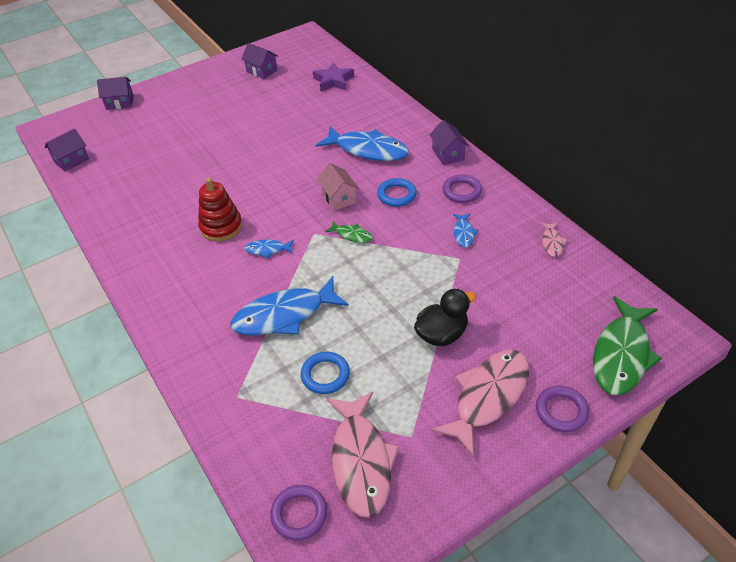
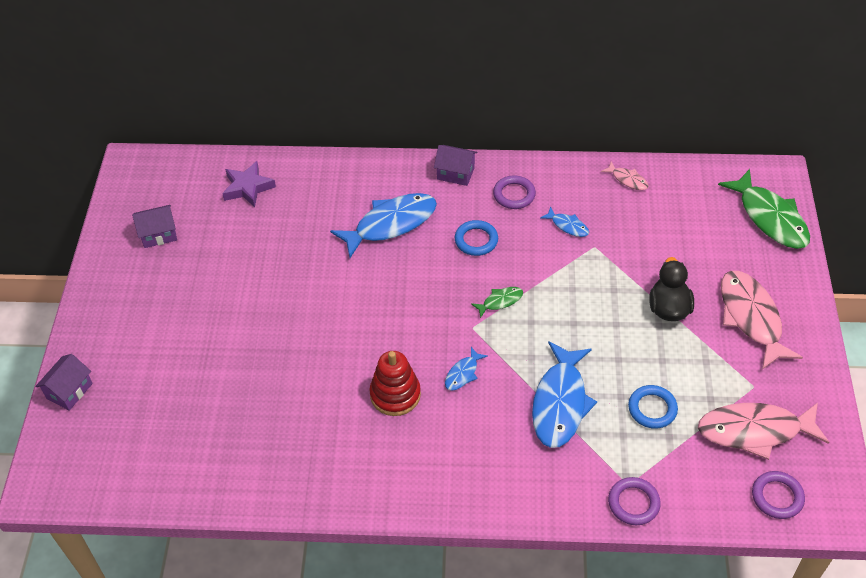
camera: 55 degrees left, 5 degrees up
(71, 160) = (139, 484): purple house -> none
(339, 198) = (440, 283): pink house -> none
(361, 461) = (755, 431): pink fish -> pink fish turned 150 degrees clockwise
(561, 411) = (794, 284): purple ring -> purple ring (633, 503)

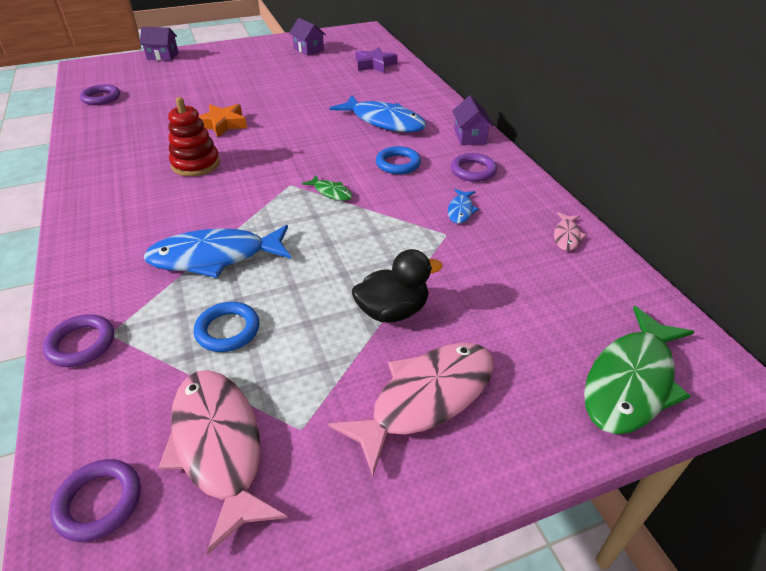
camera: 65 degrees right, 10 degrees down
(171, 471) = (101, 98): none -> purple ring
(318, 358) = (222, 124): none -> orange star
(463, 373) = (232, 191): blue fish -> none

